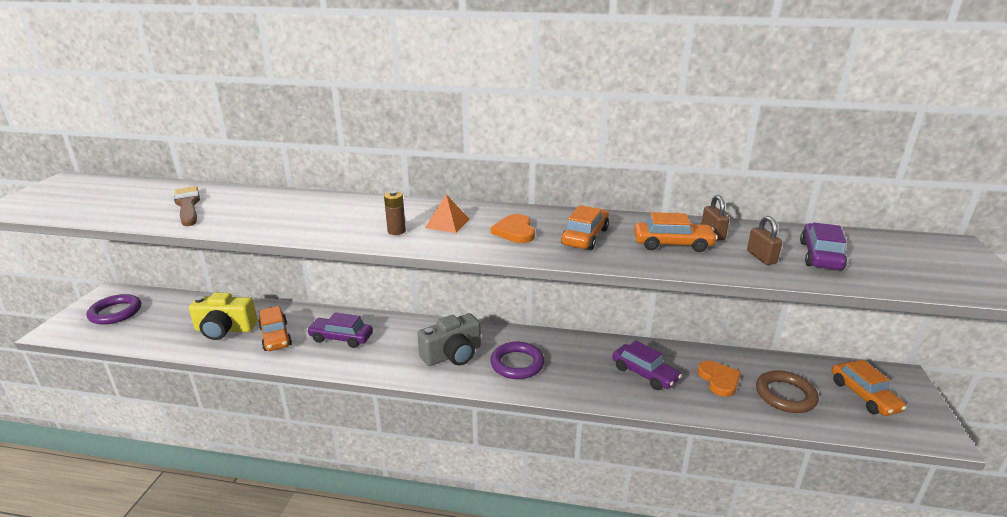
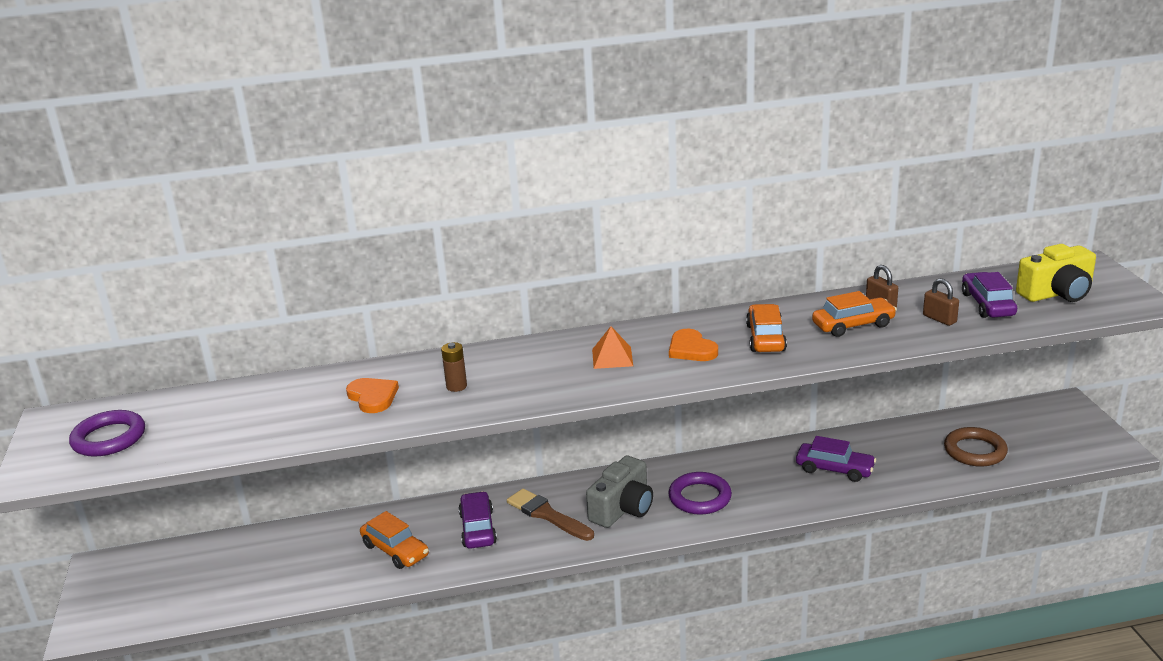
camera: 20 degrees left, 0 degrees up
(115, 312) = (143, 585): purple ring -> purple ring (109, 438)
(188, 205) = (280, 411): brown brush -> brown brush (547, 515)
(225, 329) = (320, 561): yellow camera -> yellow camera (1057, 293)
(341, 338) = (478, 528): purple car -> purple car turned 90 degrees clockwise
(396, 231) = (568, 380): brown battery -> brown battery (456, 386)
(719, 380) = (908, 454): orange heart -> orange heart (373, 397)
(864, 395) = (1042, 431): orange car -> none

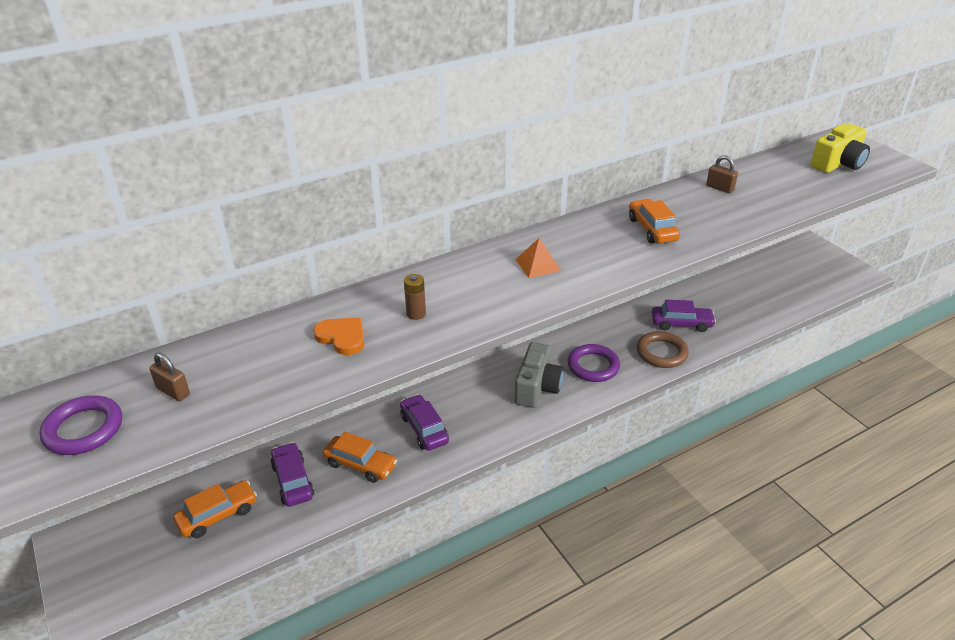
camera: 20 degrees left, 10 degrees up
(547, 515) = (477, 405): brown brush -> none
(691, 349) = (599, 248): orange heart -> none
(853, 325) = (711, 209): orange car -> orange car (218, 515)
(939, 319) = (771, 195): brown padlock -> brown padlock (173, 391)
(975, 451) = (771, 292): brown ring -> brown ring (661, 353)
(987, 304) = (797, 179): purple car -> purple car (293, 481)

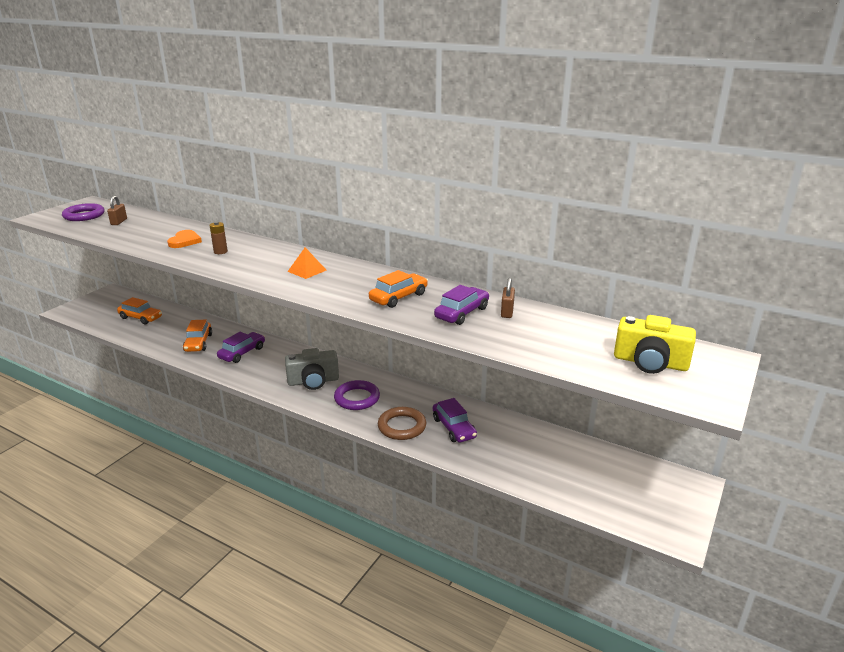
camera: 60 degrees right, 10 degrees down
(293, 481) = (175, 328): purple car -> purple car (462, 313)

